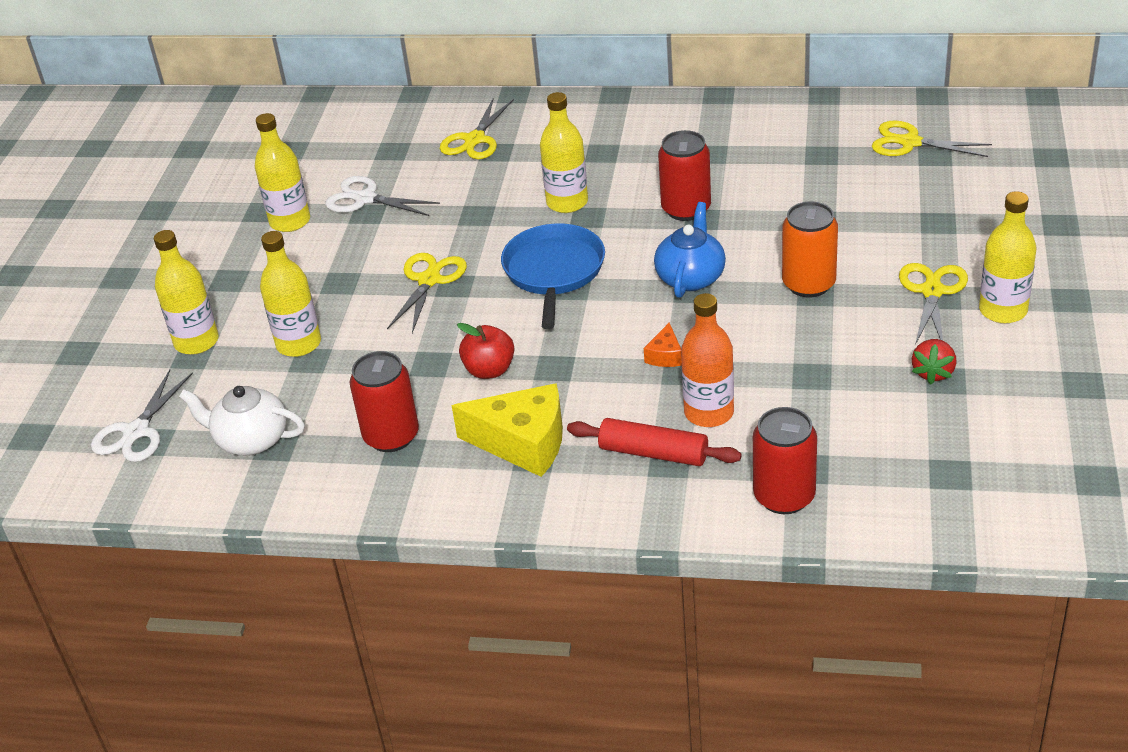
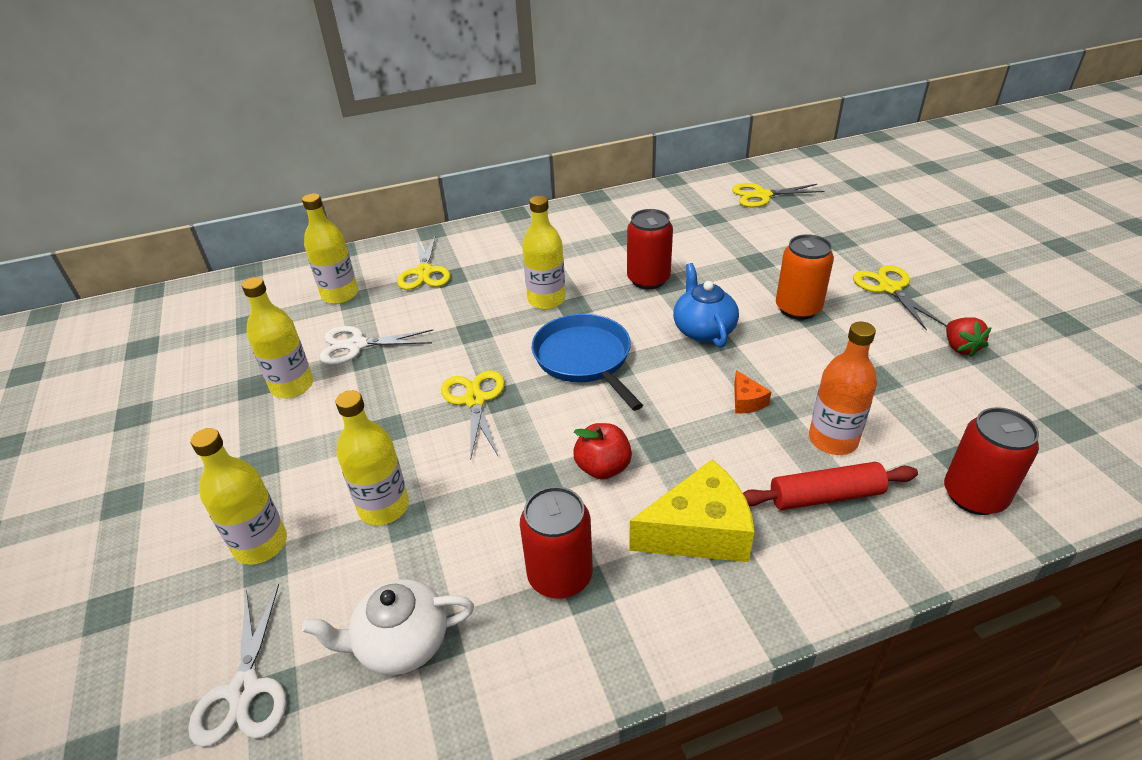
camera: 30 degrees left, 0 degrees up
(1003, 310) = (951, 287): yellow bottle -> yellow bottle (340, 295)

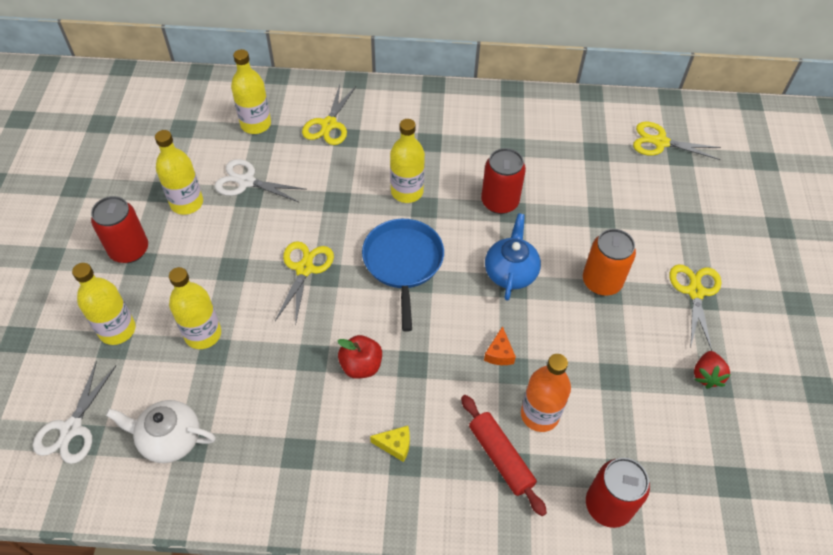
camera: 20 degrees right, 15 degrees up
(560, 576) = (287, 436): red can -> red can (129, 250)
(699, 532) = (395, 445): yellow cheese -> yellow cheese, size x0.46
(825, 496) = (500, 457): red rolling pin -> red rolling pin turned 45 degrees clockwise

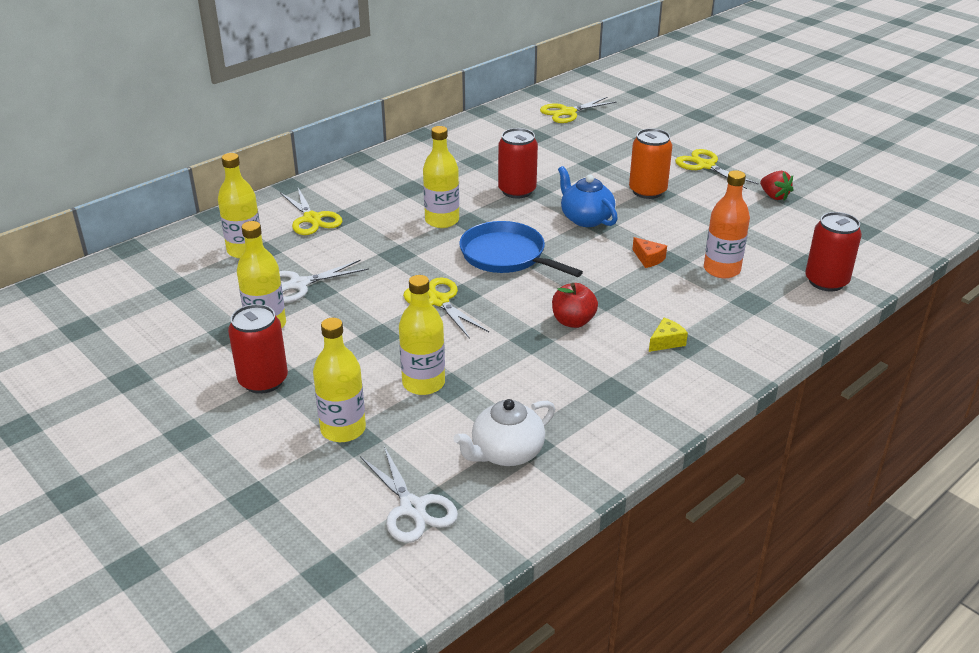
camera: 45 degrees left, 20 degrees down
(500, 457) = (736, 303): red rolling pin -> none

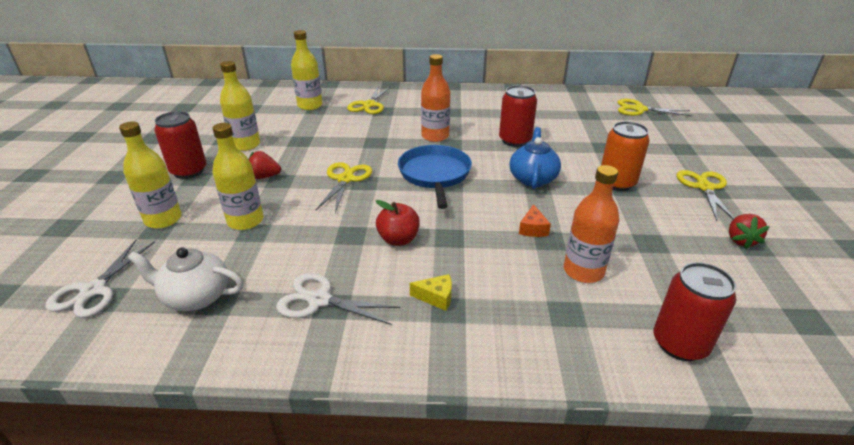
camera: 45 degrees right, 0 degrees up
(299, 284) = (298, 133): white scissors -> white scissors (319, 300)
(357, 341) = (264, 177): none -> red strawberry
(442, 220) = (435, 136): yellow bottle -> orange bottle

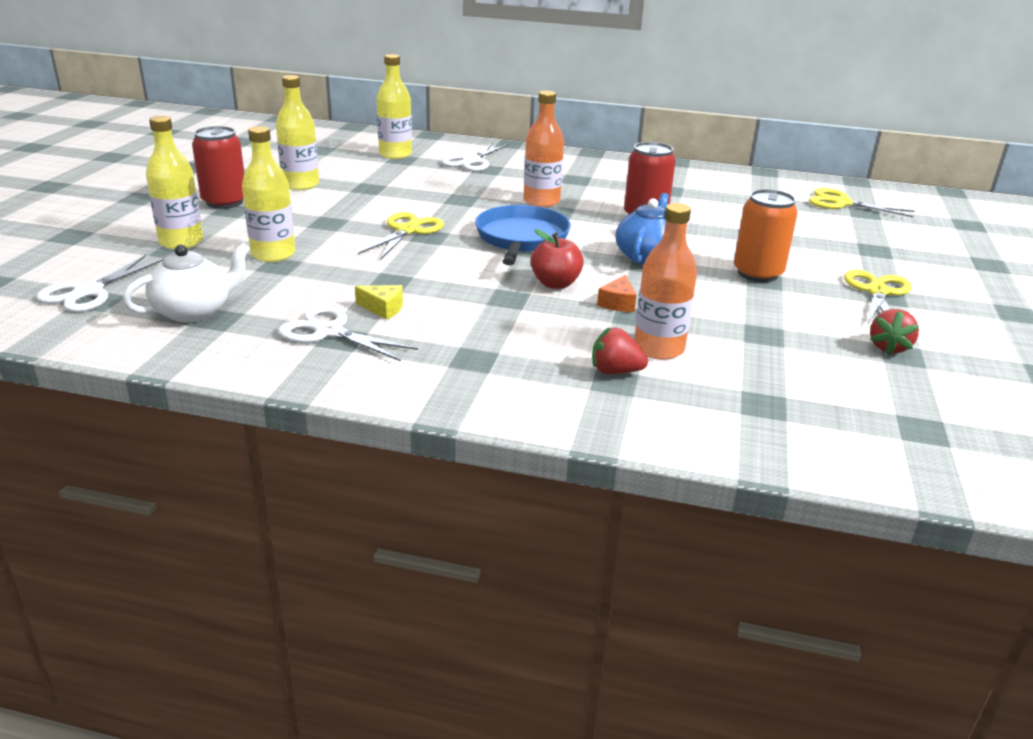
camera: 10 degrees right, 5 degrees down
(195, 297) = (194, 311): white teapot -> white teapot turned 120 degrees clockwise
(264, 177) = (311, 217): red strawberry -> red strawberry (615, 371)
(369, 105) = (471, 161): yellow scissors -> white scissors
(398, 239) = (445, 292): red apple -> red apple (555, 284)
(436, 297) = (465, 347): yellow cheese -> yellow cheese (383, 308)
(680, 344) = (738, 425): red can -> none

